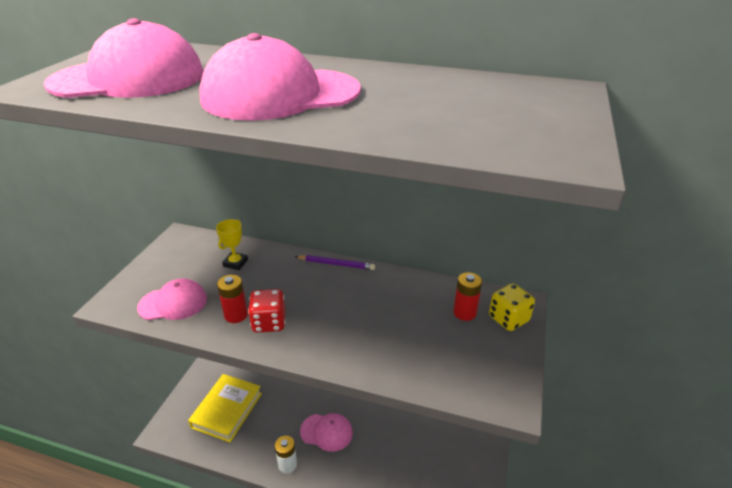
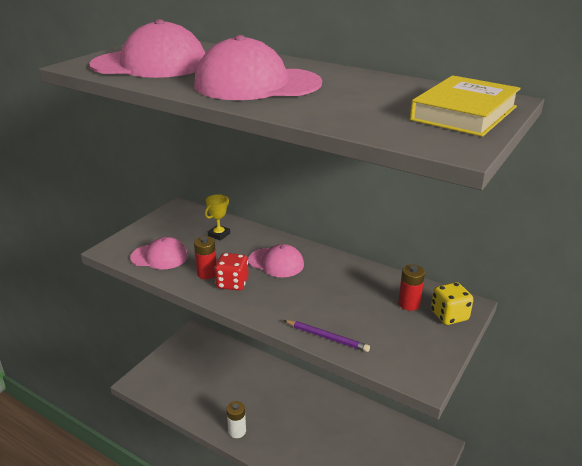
camera: 15 degrees right, 5 degrees down
(227, 410) = (195, 376): yellow book -> yellow book (464, 113)
(326, 432) = (279, 412): pink cap -> pink cap (276, 262)
(336, 264) = (306, 248): purple pencil -> purple pencil (327, 337)

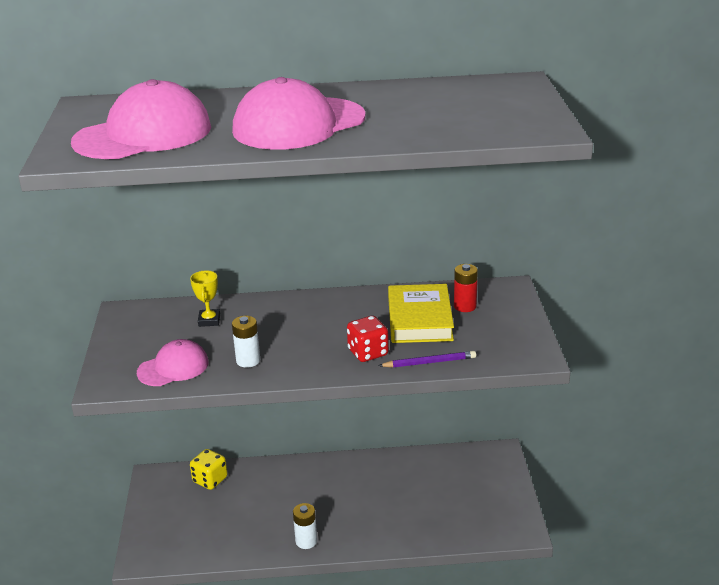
camera: 35 degrees left, 0 degrees up
(207, 273) = (248, 360): red battery -> white battery
(232, 283) = (286, 358): red dice -> red dice (368, 353)
(276, 262) = (305, 322): pink cap -> none
(449, 315) = (506, 301): yellow dice -> yellow dice (210, 480)
(464, 113) = (511, 101): yellow book -> yellow book (419, 319)

